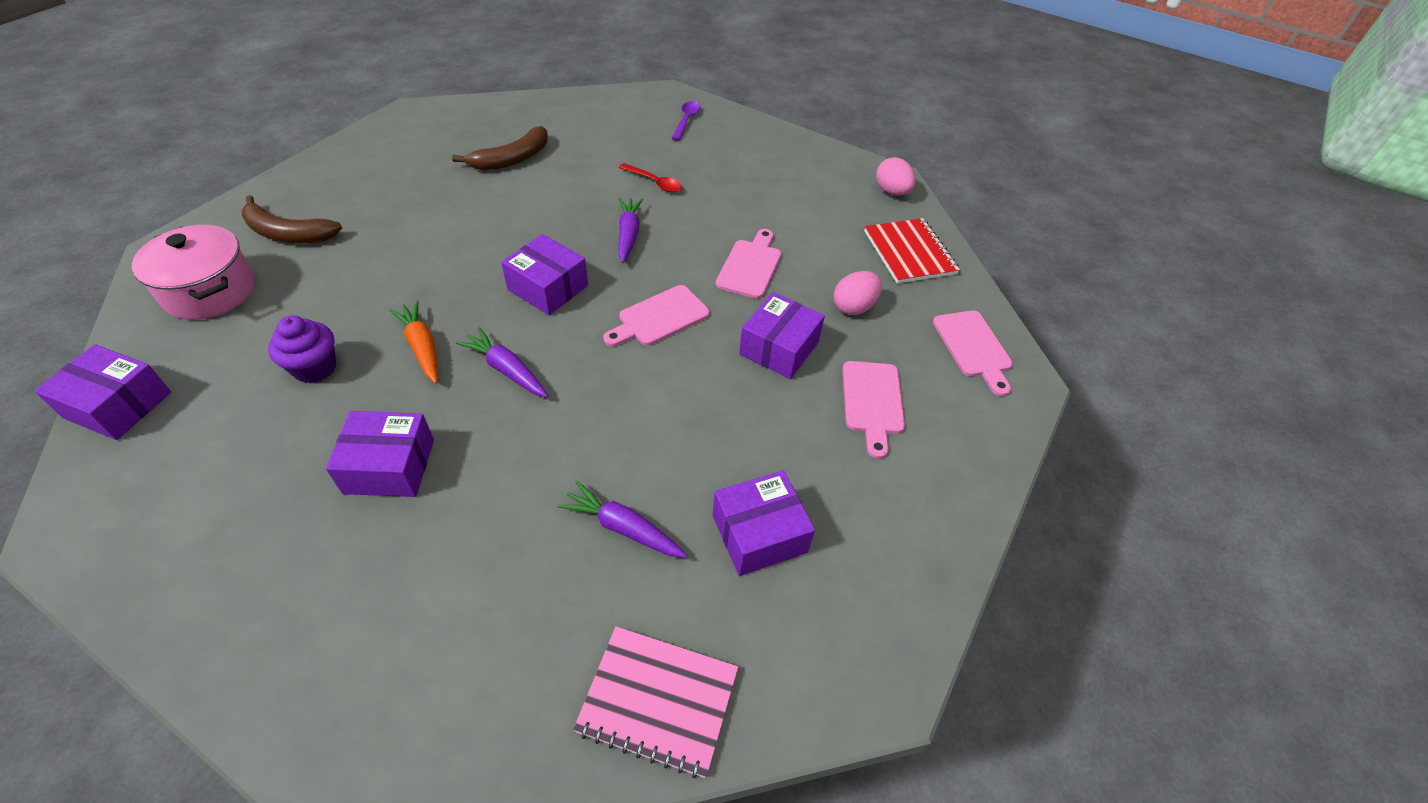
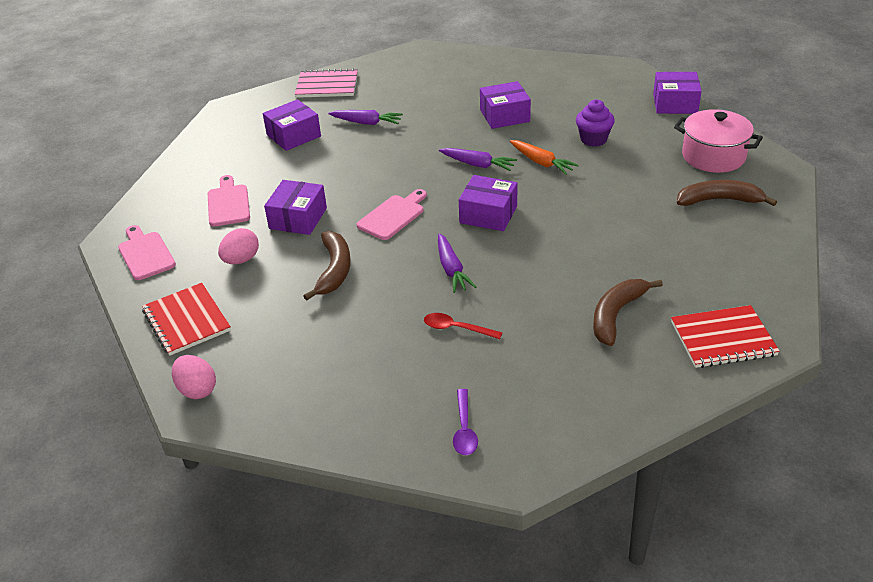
camera: 170 degrees right, 10 degrees down
(449, 124) = (723, 339): none -> red notebook
(750, 266) = (334, 270): pink cutting board -> brown banana

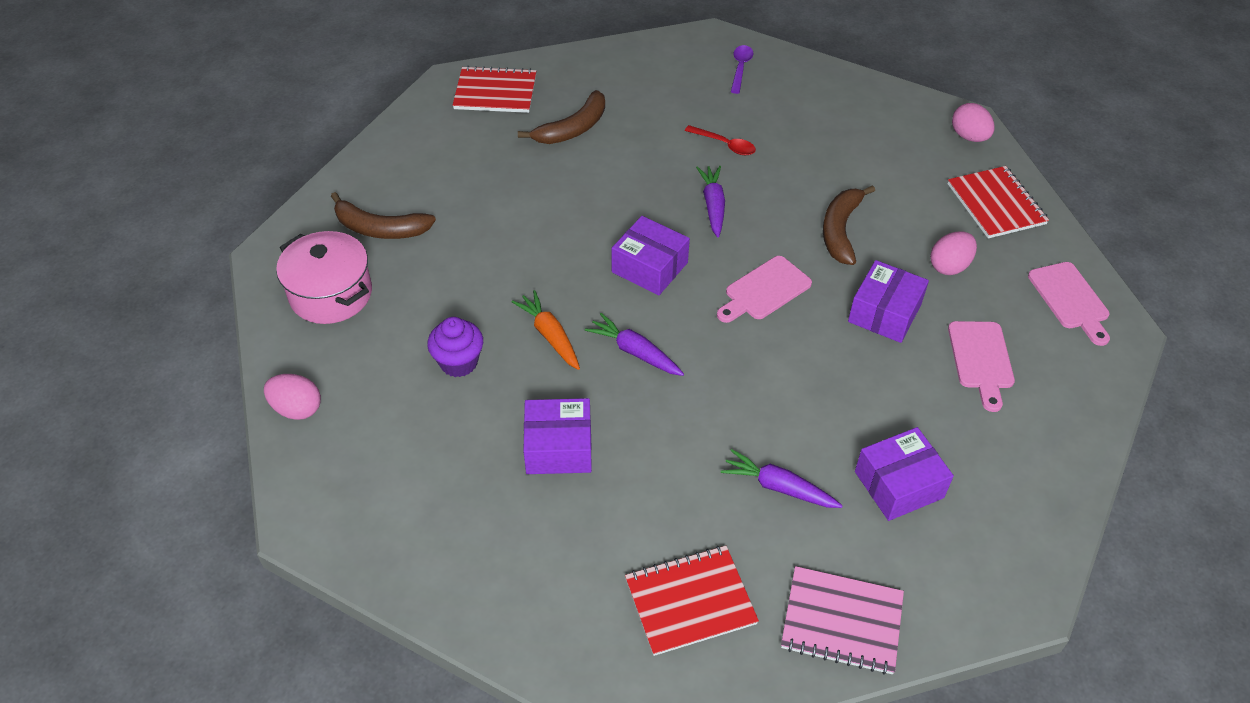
camera: 170 degrees left, 10 degrees up
(407, 79) = (690, 601): none -> red notebook
(675, 103) = (297, 409): purple box -> pink egg

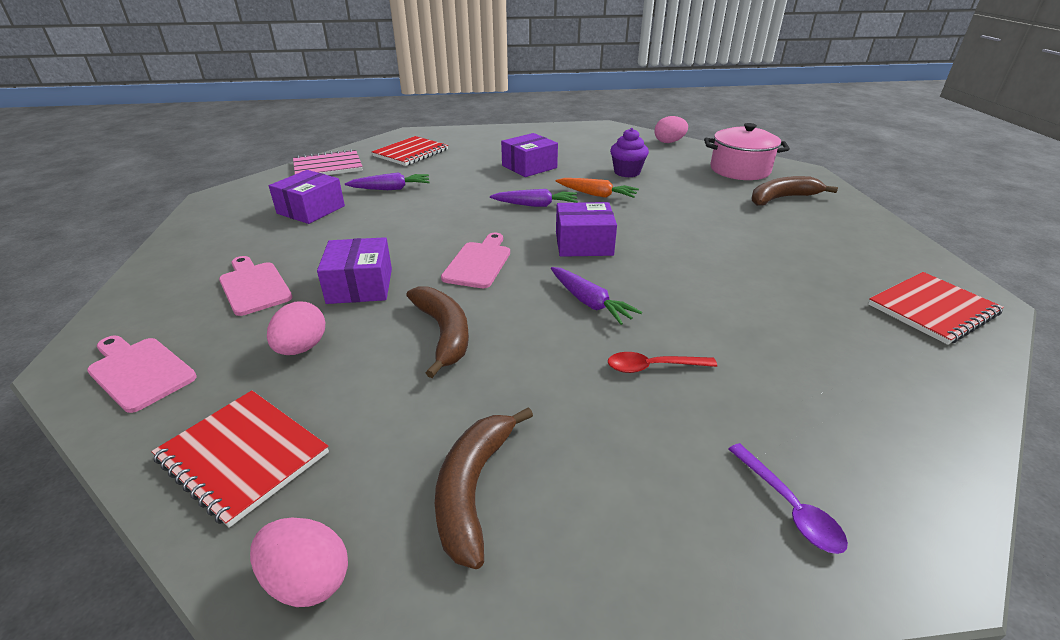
camera: 145 degrees right, 15 degrees down
(573, 128) = (808, 310): brown banana -> brown banana (473, 488)

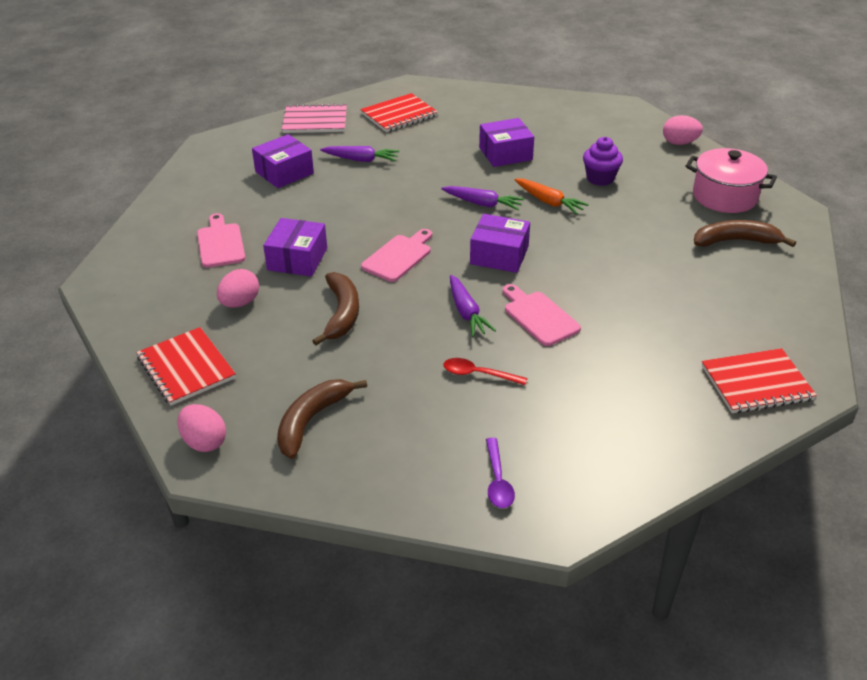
camera: 20 degrees right, 5 degrees up
(139, 371) = (134, 297): pink cutting board -> pink cutting board (538, 316)

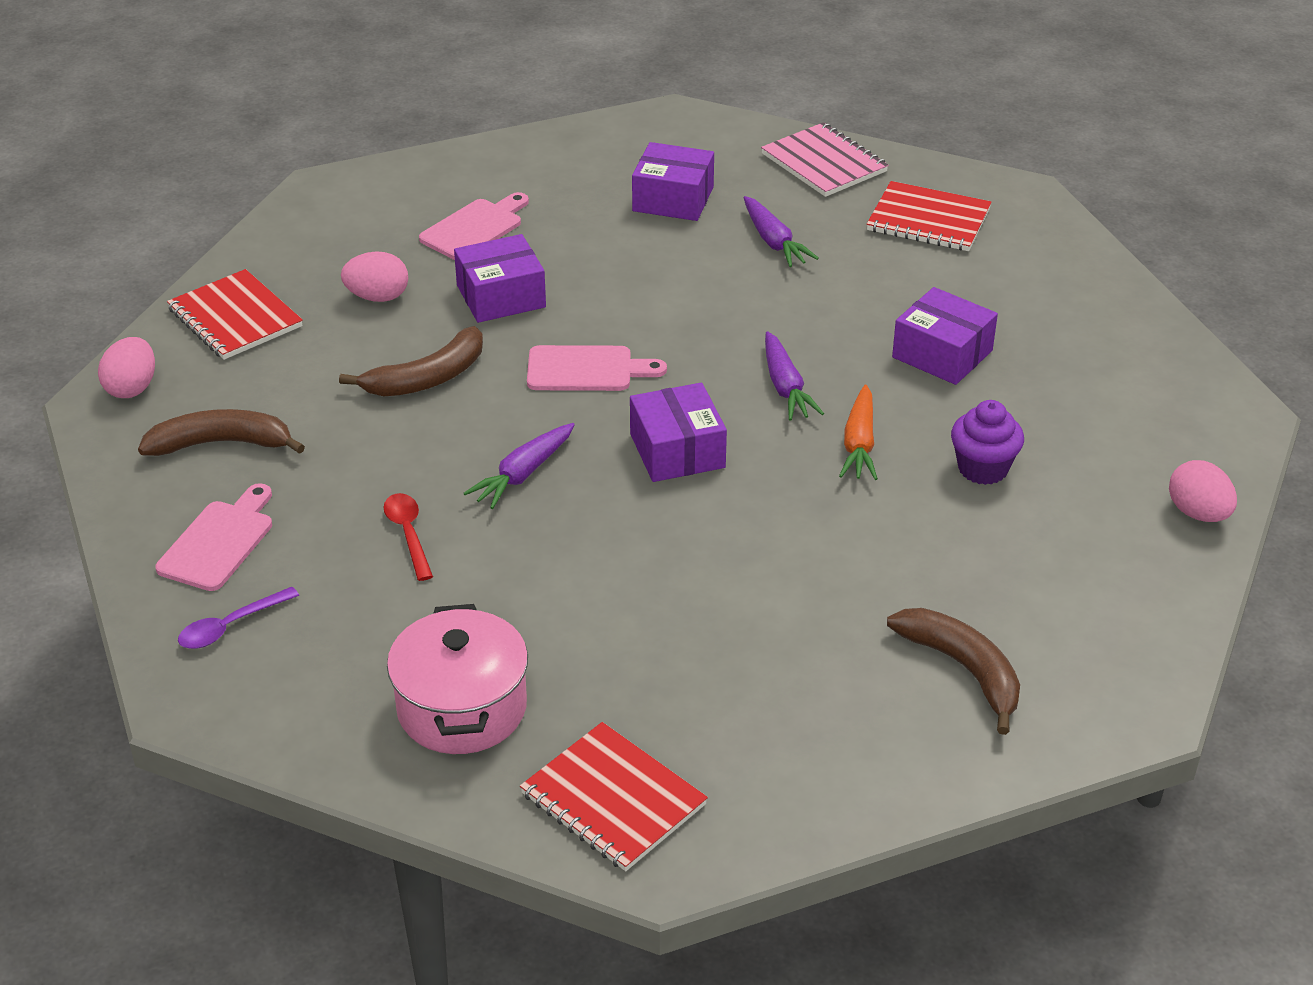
camera: 55 degrees right, 0 degrees up
(186, 368) = (235, 318): red notebook -> red notebook turned 60 degrees counterclockwise
(538, 316) = (573, 539): pink cutting board -> pink cutting board (219, 542)
(724, 196) = (1085, 617): pink pot -> pink pot (462, 708)

